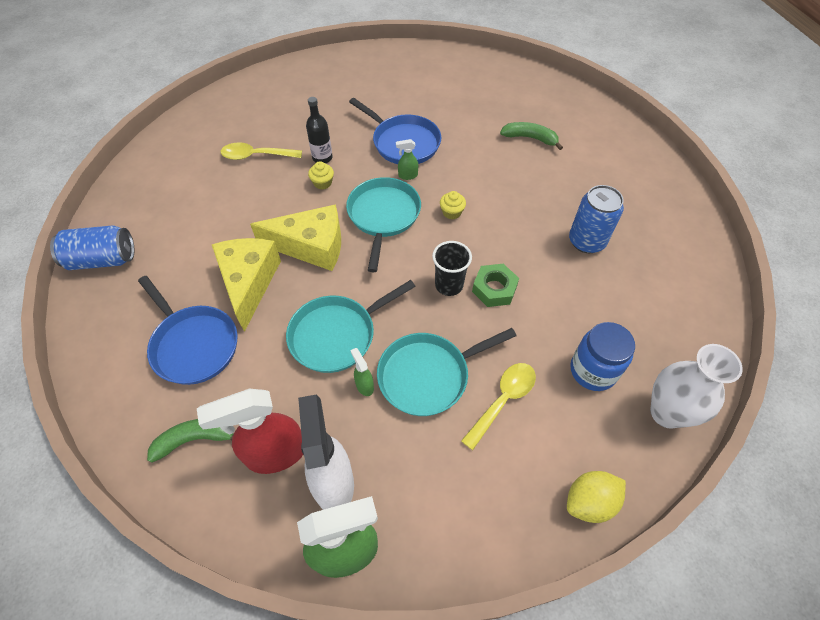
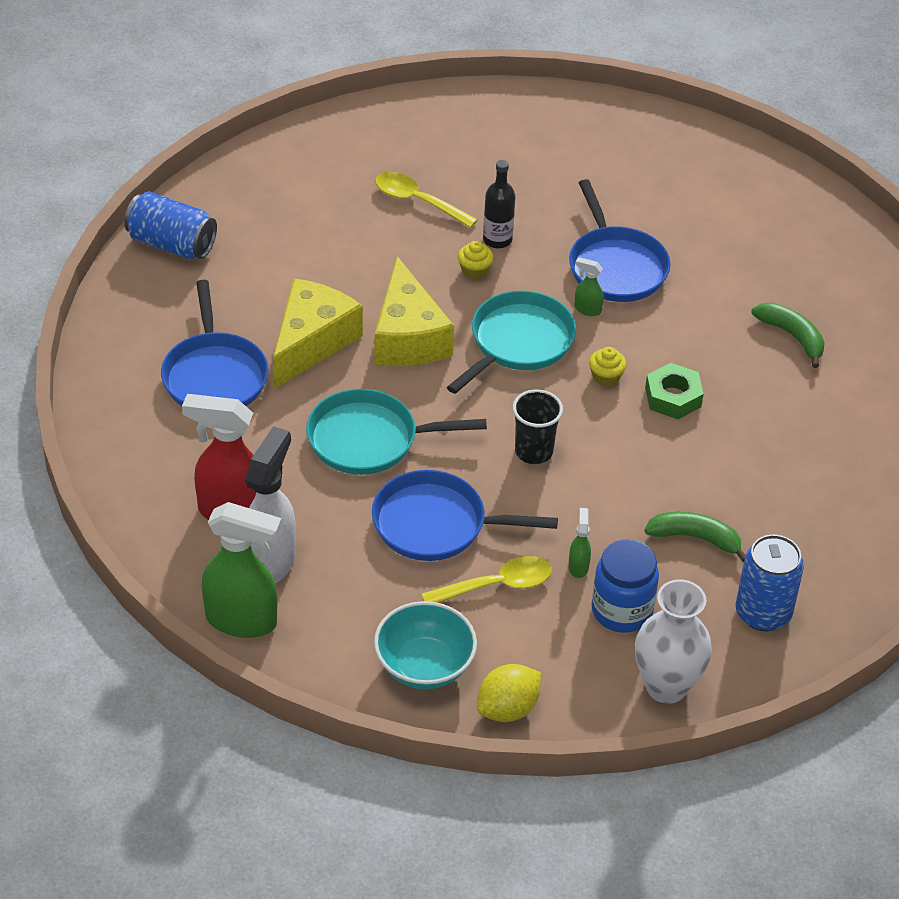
camera: 30 degrees right, 10 degrees down
(195, 439) = (163, 461): green banana -> green banana (695, 538)
(311, 246) = (408, 336): yellow cheese -> yellow cheese turned 45 degrees clockwise
(364, 385) = (362, 499): green spray bottle -> green spray bottle (578, 566)
(428, 375) = (436, 524): turquoise pan -> blue pan
(494, 289) = (583, 481): green nut -> green nut (673, 397)
(507, 502) = (424, 666): none -> turquoise bowl
(586, 241) = (746, 487): blue can -> blue can (763, 613)
(589, 502) = (508, 709): yellow lemon -> yellow lemon turned 45 degrees counterclockwise

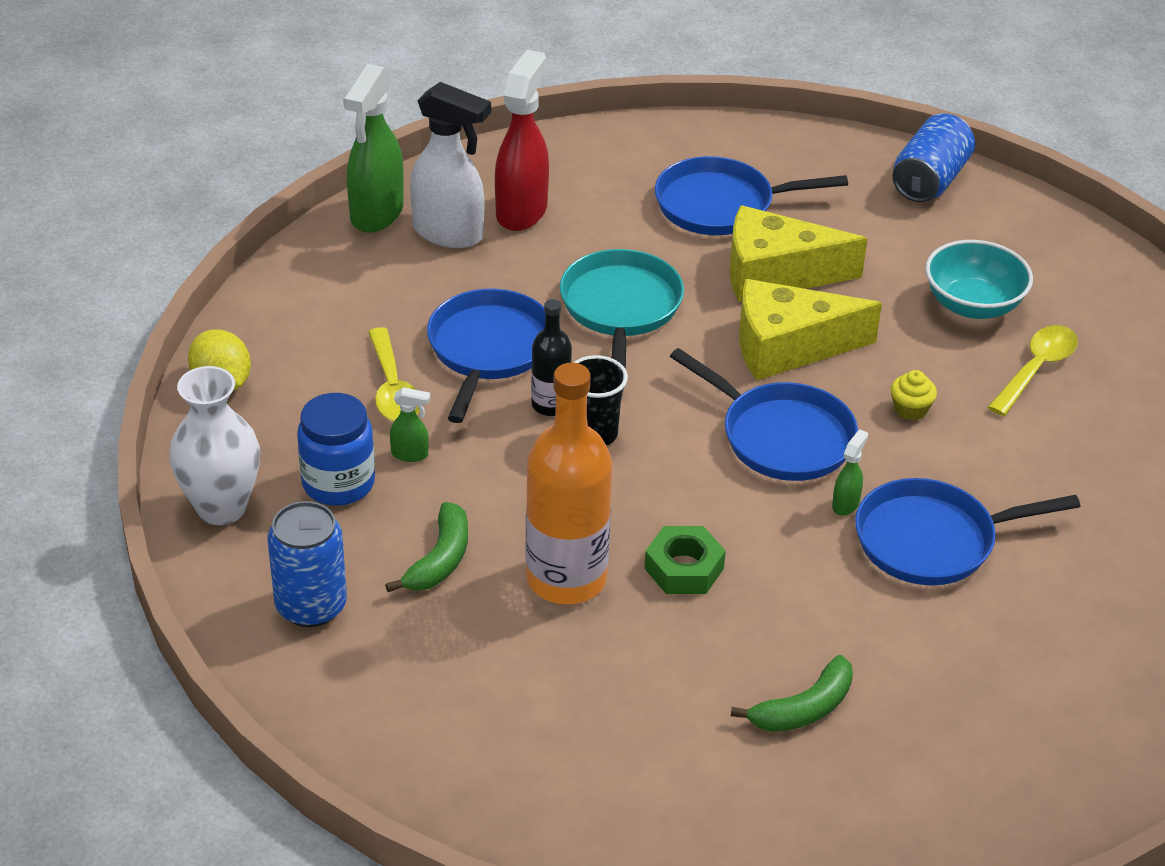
camera: 95 degrees right, 5 degrees down
(312, 342) = (775, 274): yellow cheese -> yellow cheese turned 150 degrees clockwise
(424, 666) = (292, 329): turquoise bowl -> turquoise bowl (973, 305)
(497, 240) = (972, 433): black bottle -> black bottle (550, 405)
(518, 342) = (781, 437): turquoise pan -> blue pan
(606, 377) = (721, 509): yellow cupcake -> none
(698, 463) = (566, 579): none -> orange bottle

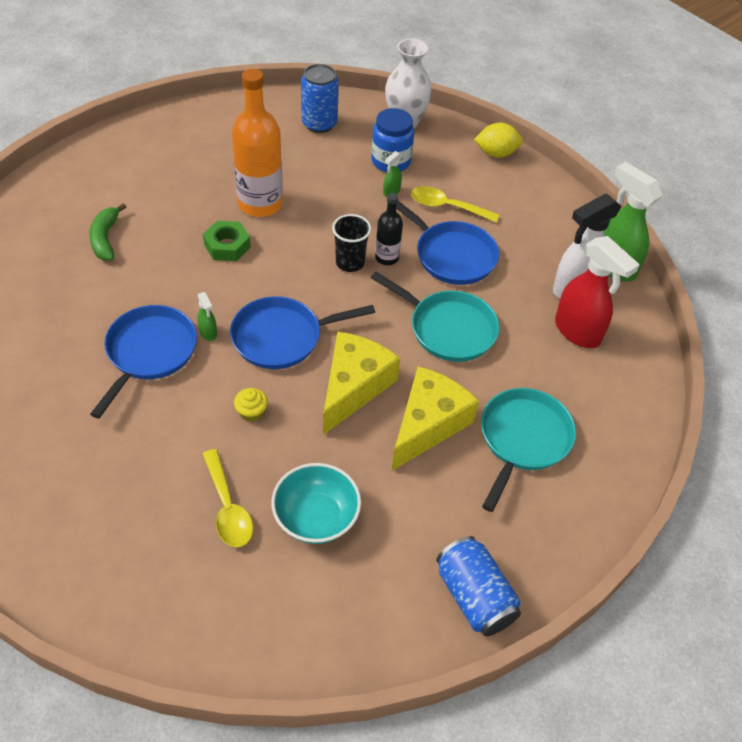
camera: 120 degrees right, 10 degrees up
(440, 560) = (311, 171): green banana -> none
(721, 205) = (523, 439): blue pan -> turquoise pan

